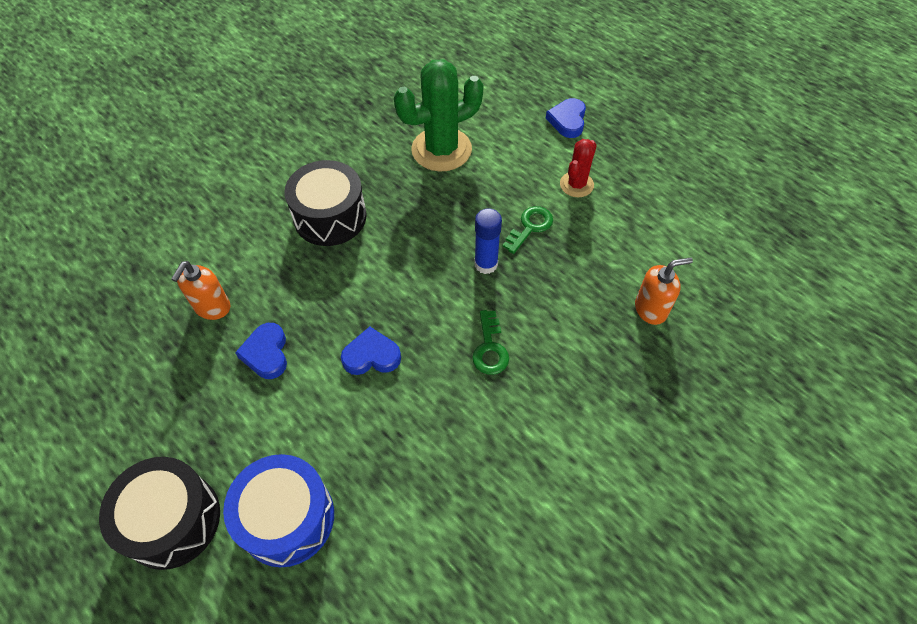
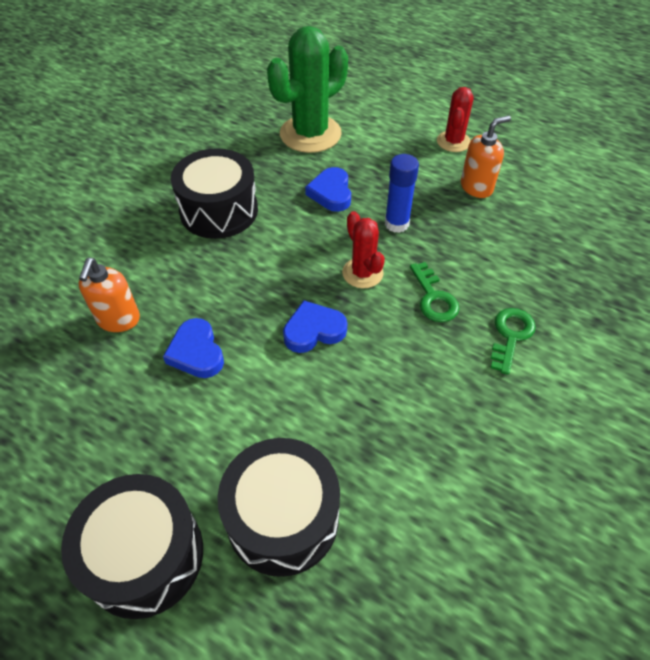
camera: 15 degrees left, 5 degrees down
(287, 518) = (283, 518): blue drum -> black drum
(435, 308) = (362, 273): none -> red cactus
(530, 227) = (425, 184): green key -> green key (510, 336)
(567, 120) = (421, 92): blue heart -> blue heart (331, 193)
(651, 309) = (572, 232): orange soap dispenser -> orange soap dispenser (476, 187)

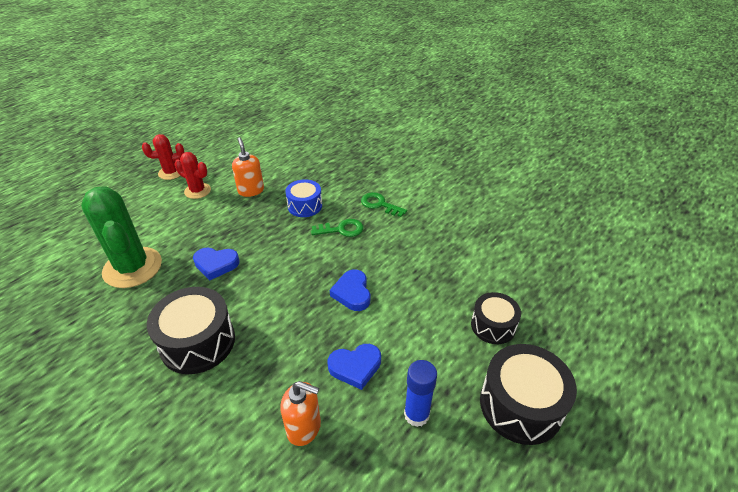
camera: 80 degrees left, 10 degrees down
(283, 518) = (493, 326): black drum -> black drum, size x0.62
(362, 273) = (308, 259): red cactus -> red cactus (171, 172)
(396, 224) = (267, 234): blue glue stick -> blue glue stick (416, 414)
(468, 248) = (305, 206): none -> blue drum

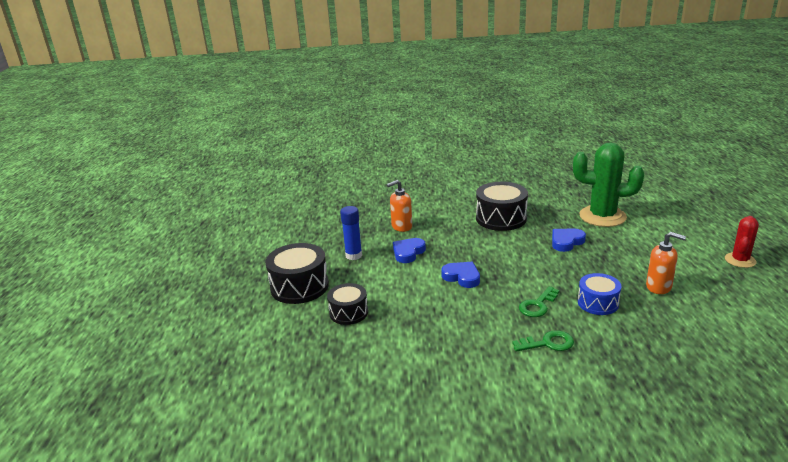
camera: 140 degrees right, 15 degrees down
(197, 191) = (687, 263): red cactus -> none

